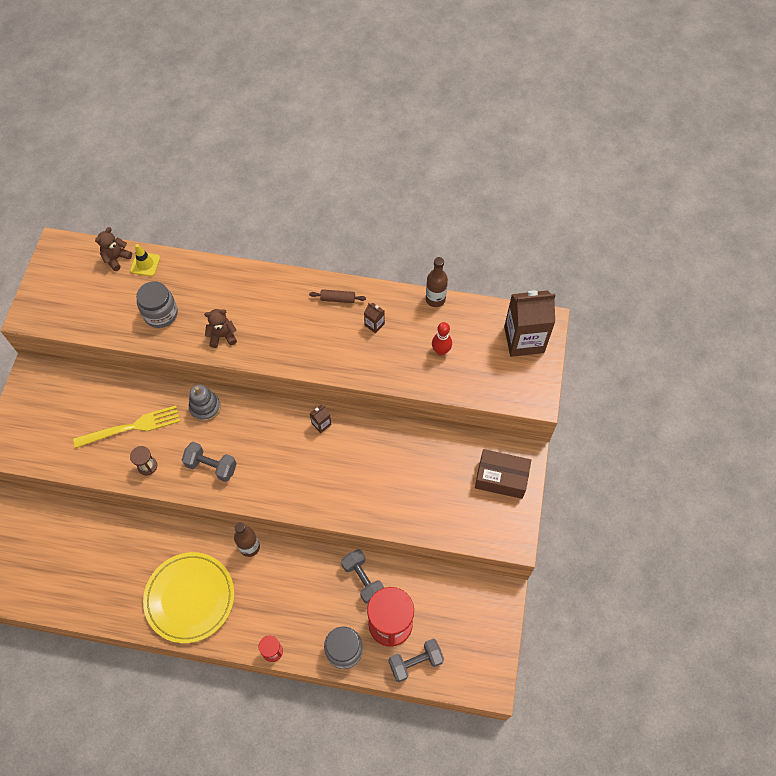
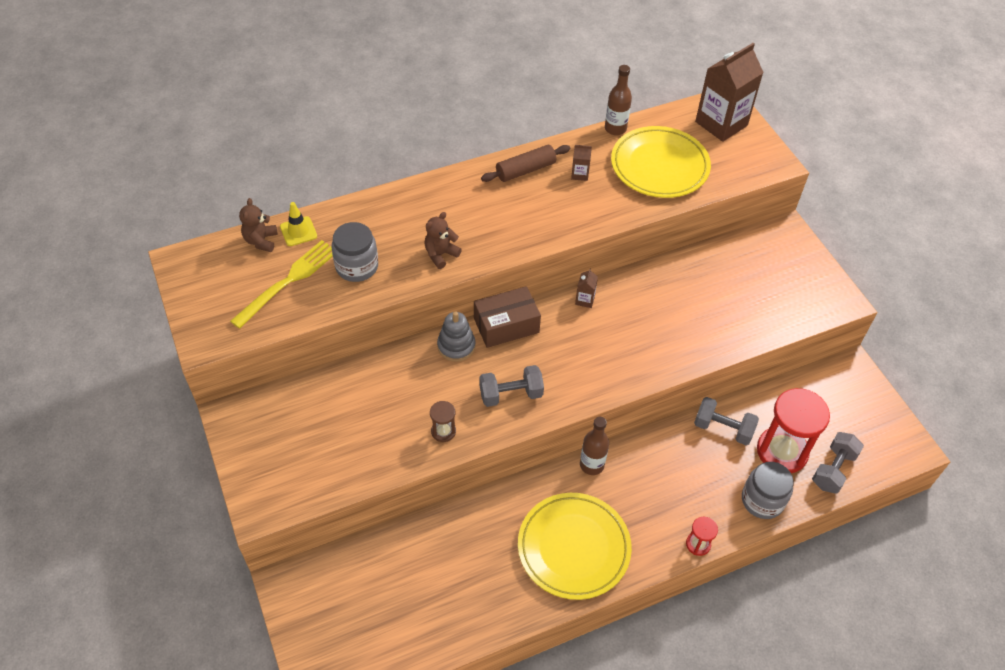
camera: 35 degrees left, 10 degrees down
(132, 427) = (394, 404): yellow fork -> yellow fork (289, 280)
(337, 299) = (525, 170): brown rolling pin -> brown rolling pin, size x1.52
(441, 351) = (659, 166): red bowling pin -> yellow plate
(501, 478) = (784, 258): brown box -> brown box (506, 325)

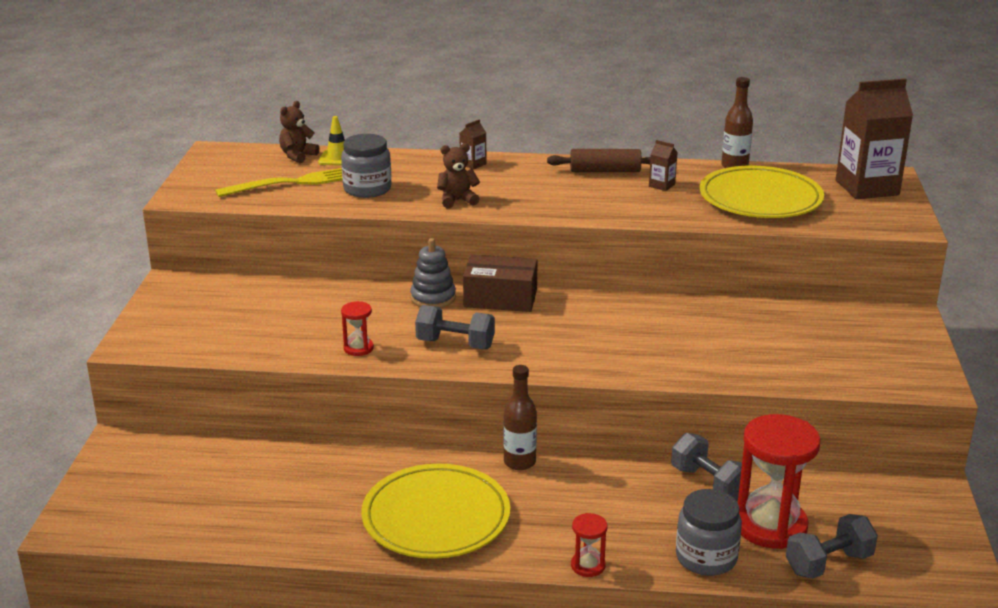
camera: 30 degrees right, 25 degrees down
(443, 431) = (358, 348): brown hourglass -> red hourglass
(585, 300) = (606, 303): brown carton -> brown carton (473, 164)

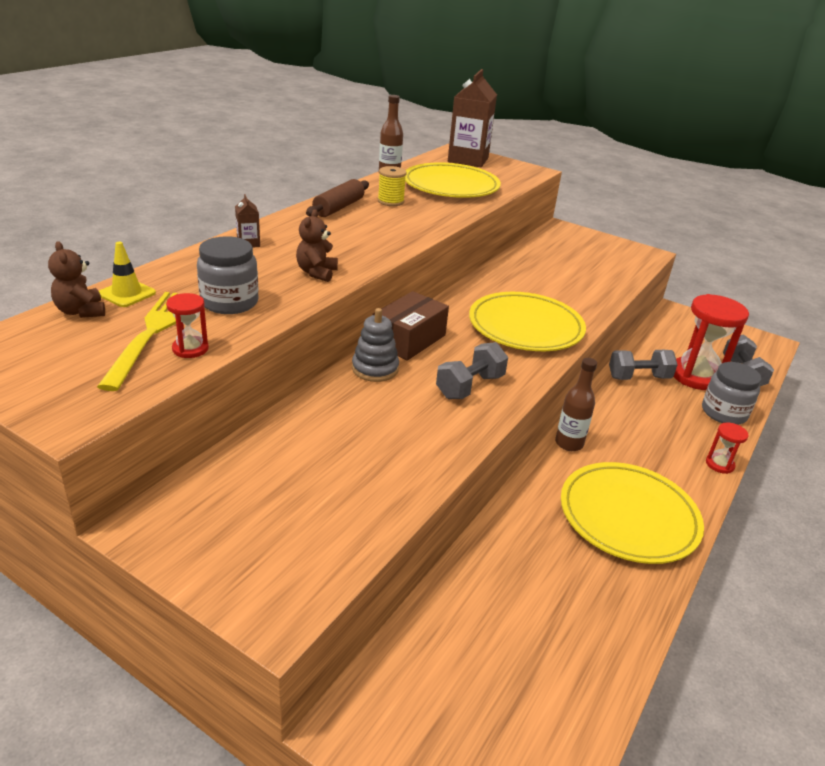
camera: 65 degrees left, 5 degrees up
(358, 348) = (434, 440): red hourglass -> red hourglass (190, 349)
(604, 346) = (525, 327): none -> yellow plate
(661, 185) = (390, 201): brown carton -> yellow spool

